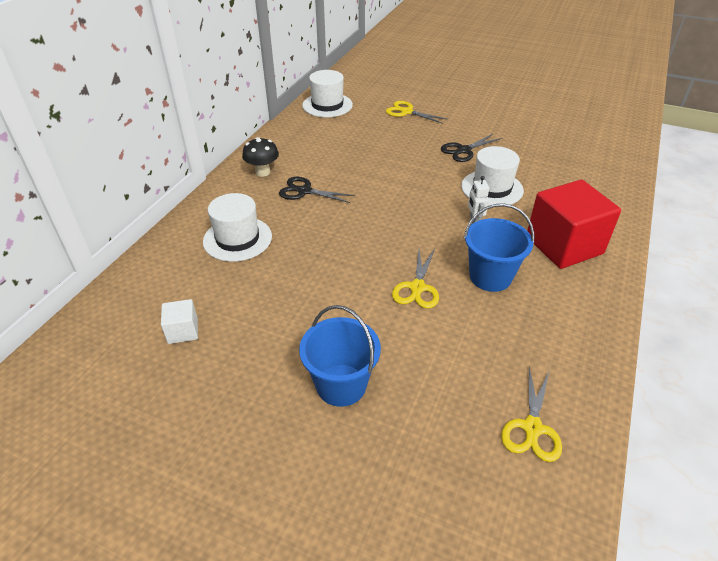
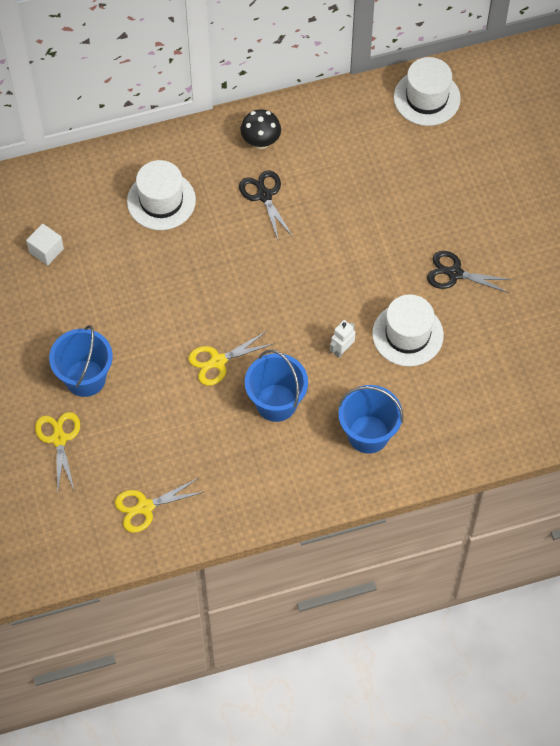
camera: 50 degrees right, 20 degrees up
(406, 112) = (484, 176): yellow scissors -> yellow scissors (59, 439)
(564, 245) = (368, 434): red cube -> blue bucket

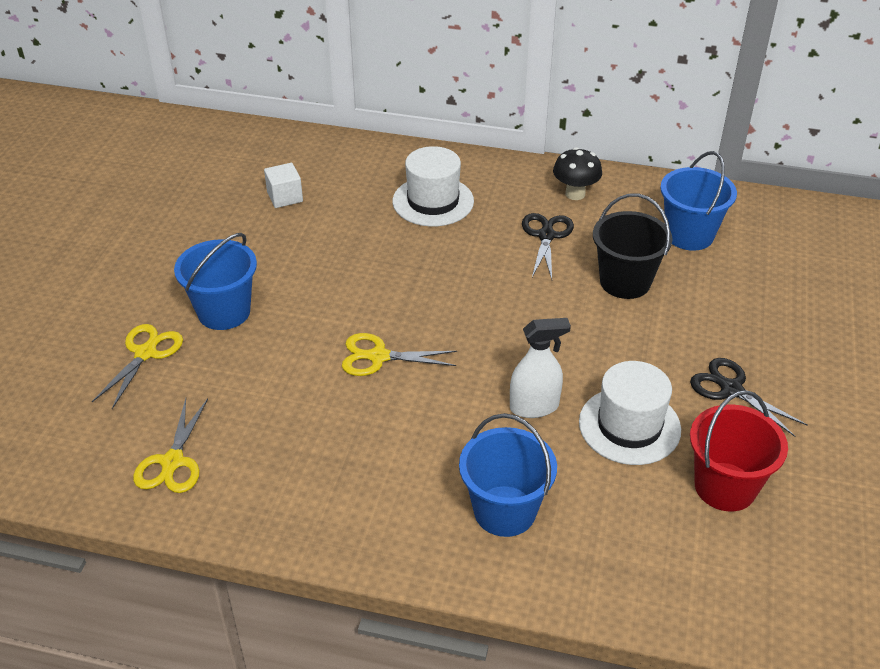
camera: 30 degrees right, 20 degrees down
(145, 507) = (173, 462): yellow scissors -> yellow scissors turned 90 degrees counterclockwise
(276, 403) = (414, 425): blue bucket -> blue bucket (689, 235)
(342, 213) = (625, 282): none -> black bucket
(342, 350) = (534, 407): white robot -> white spray bottle
(427, 98) = (791, 222): white hat -> none
(485, 351) = (725, 486): none -> red bucket

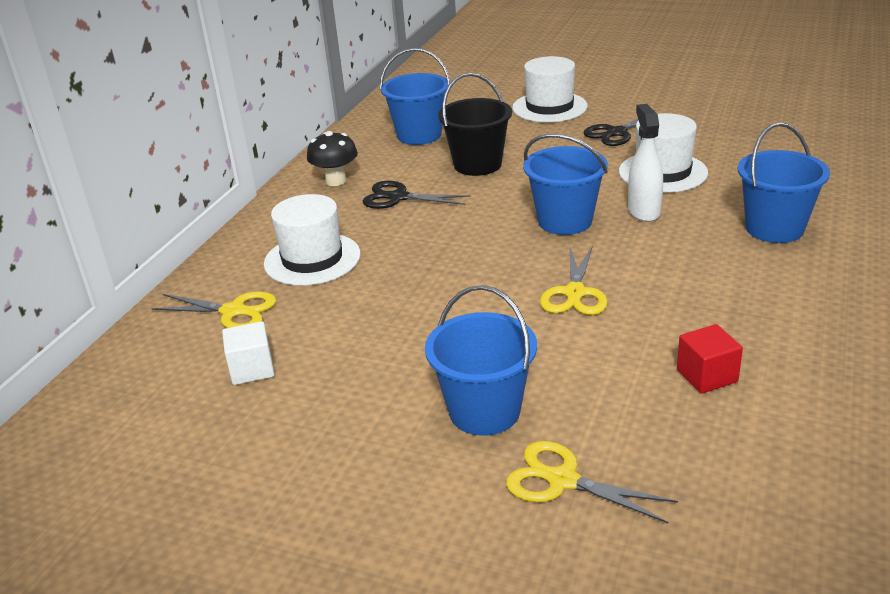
camera: 80 degrees left, 10 degrees down
(173, 462) = (761, 437): yellow scissors -> yellow scissors (233, 311)
(252, 436) = (707, 376): none -> red cube
(509, 348) = (565, 221): none -> blue bucket
(725, 486) = (723, 142): red bucket -> none
(793, 330) = (549, 107): none -> white hat

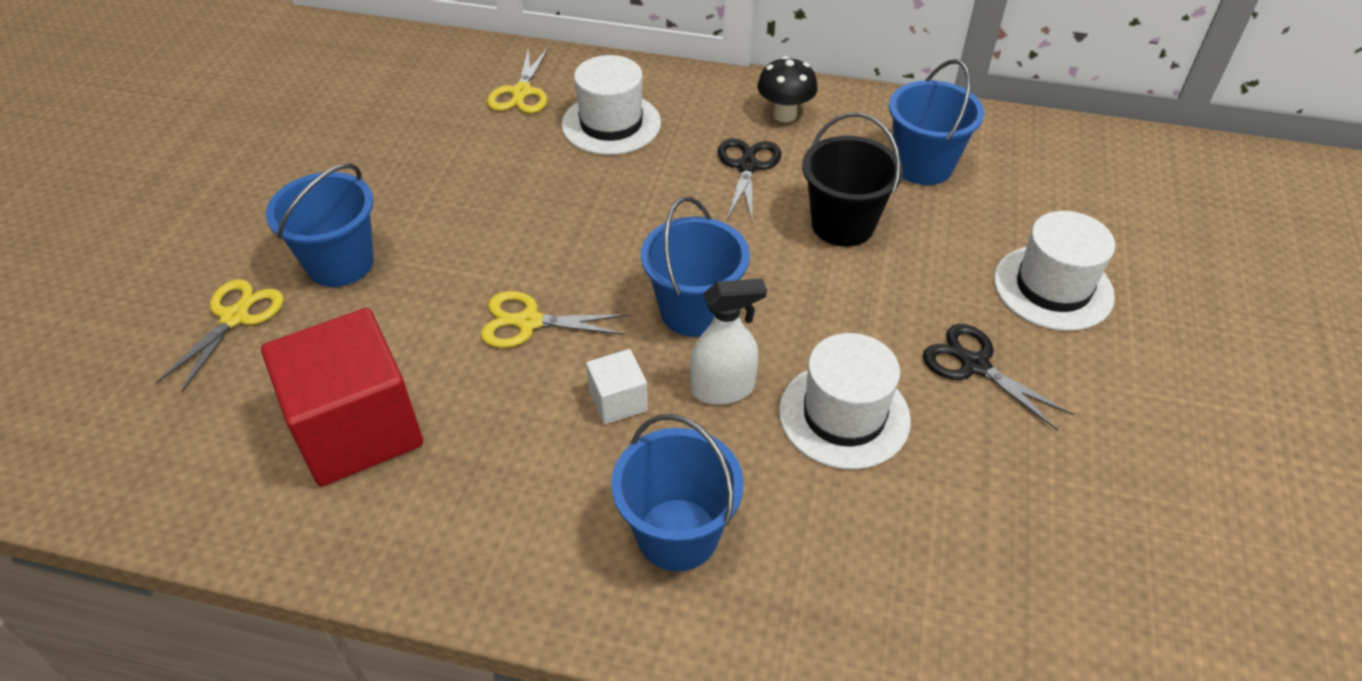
camera: 80 degrees right, 15 degrees up
(252, 369) = (431, 119): white cube -> white cube (618, 401)
(707, 376) = (357, 429): red cube -> red cube, size x2.21

